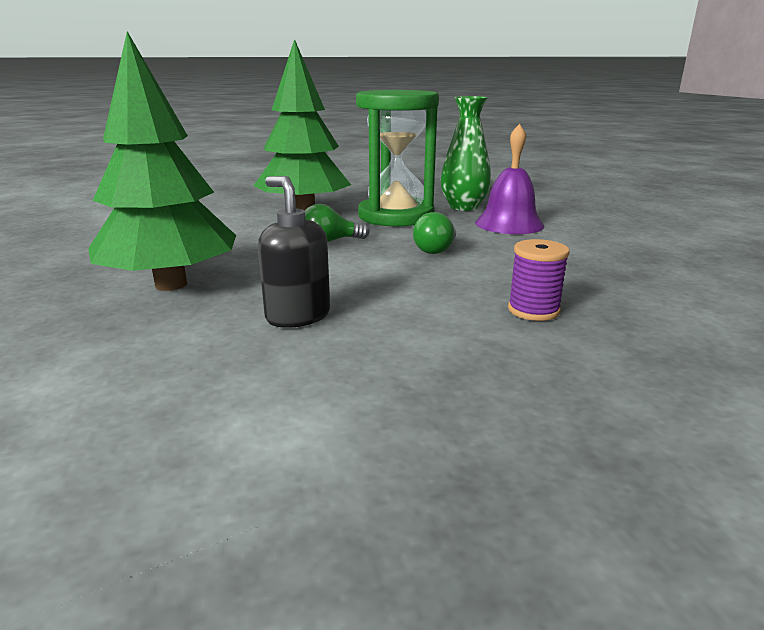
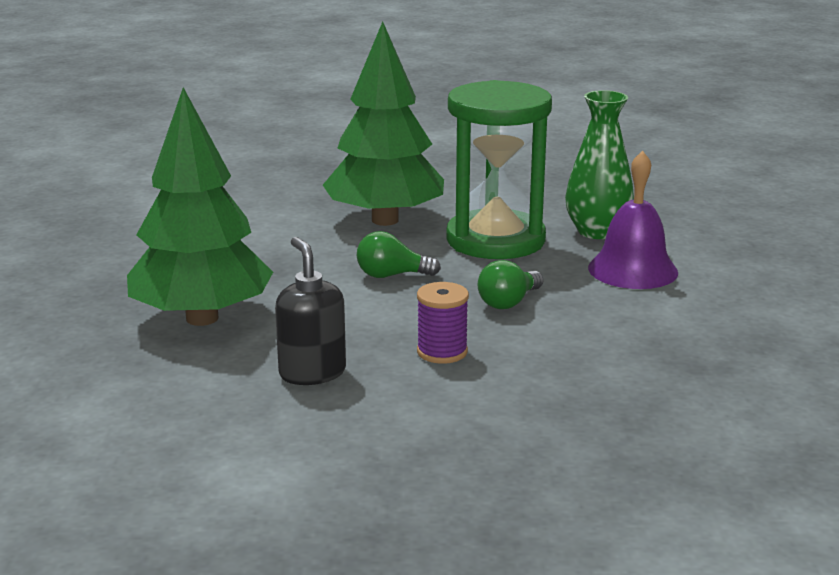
camera: 15 degrees right, 0 degrees up
(533, 310) = (553, 397): purple spool -> purple spool (442, 352)

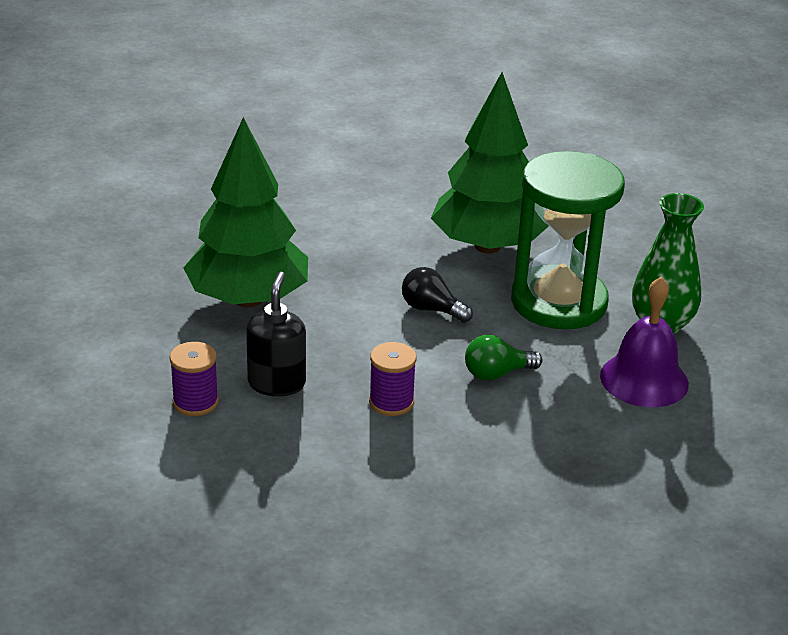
camera: 30 degrees right, 10 degrees up
(245, 415) = (195, 402): none -> purple spool
(391, 275) = (431, 309): green light bulb -> black light bulb

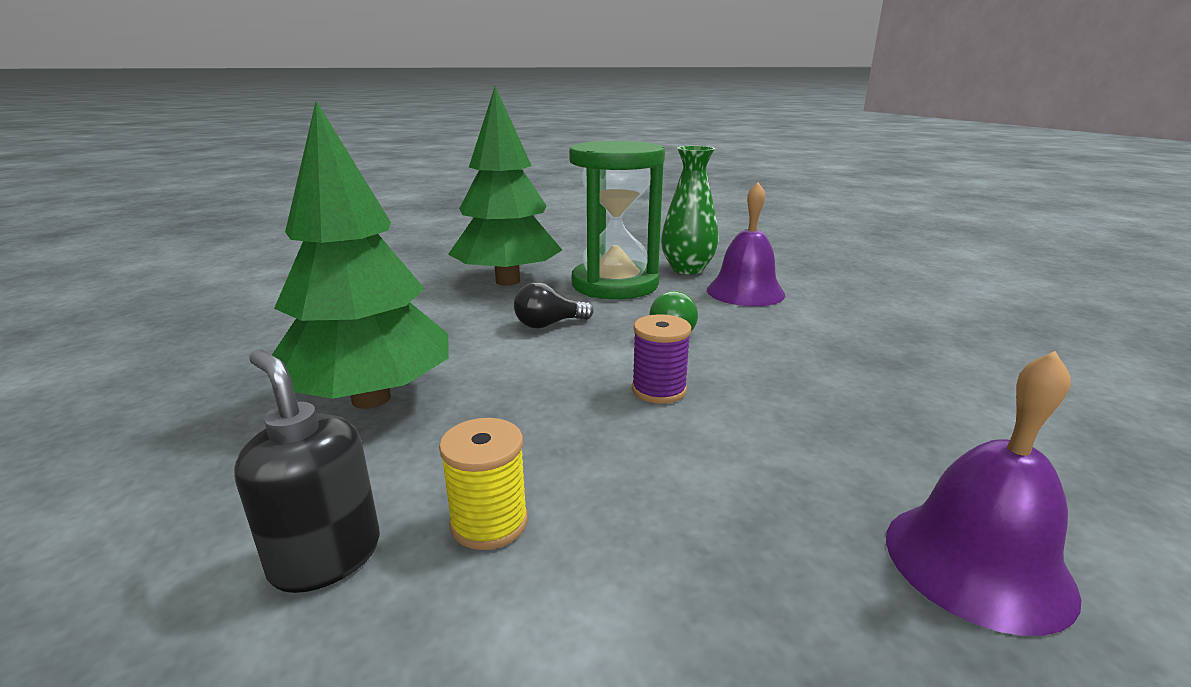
camera: 50 degrees left, 10 degrees down
(195, 402) = (489, 523): purple spool -> yellow spool
(277, 383) = (539, 442): black soap dispenser -> black soap dispenser (326, 557)
(333, 571) = (977, 563): none -> purple bell

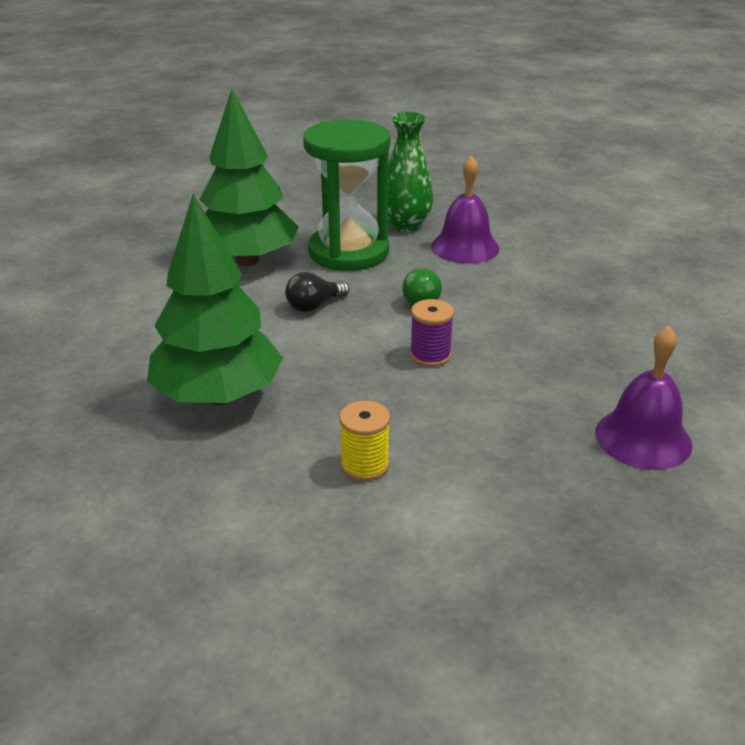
camera: 15 degrees left, 10 degrees up
(326, 557) = (279, 501): black soap dispenser -> none

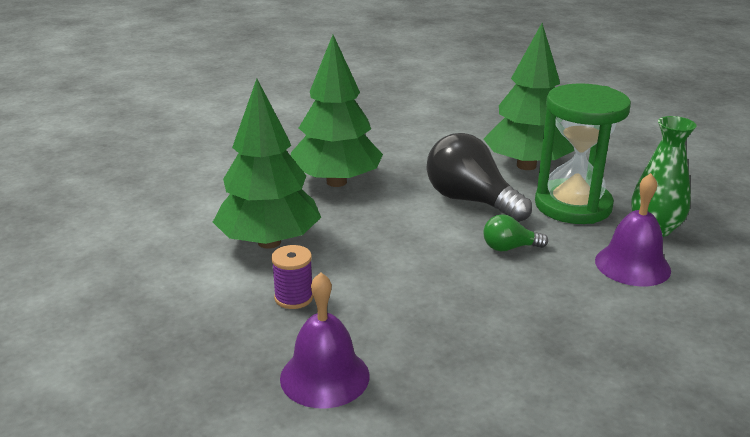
camera: 80 degrees right, 5 degrees down
(314, 306) = (471, 201): black light bulb -> black light bulb, size x1.99
(365, 465) = (269, 242): yellow spool -> green tree
(430, 355) = (418, 258): purple spool -> purple spool (294, 298)

